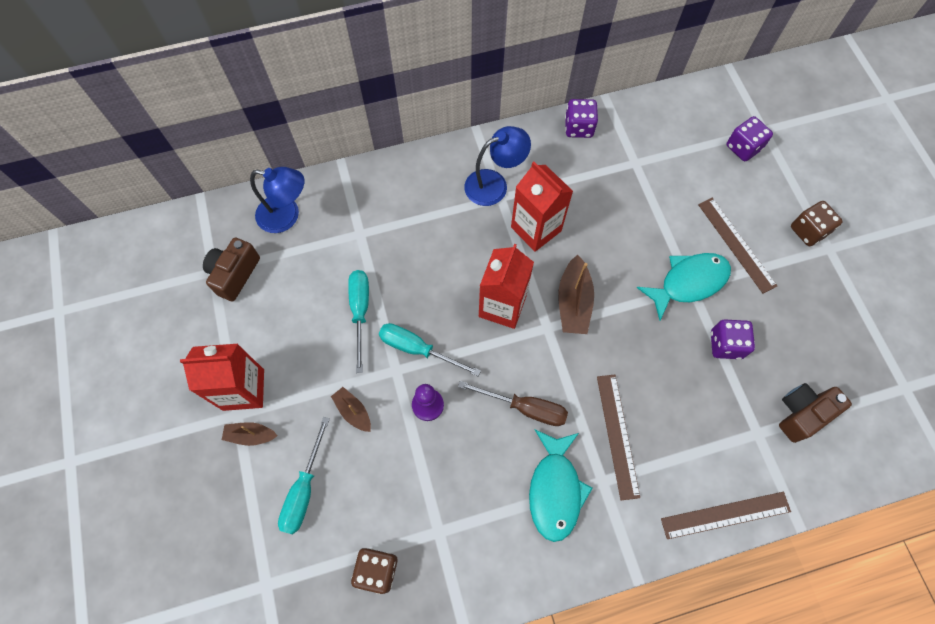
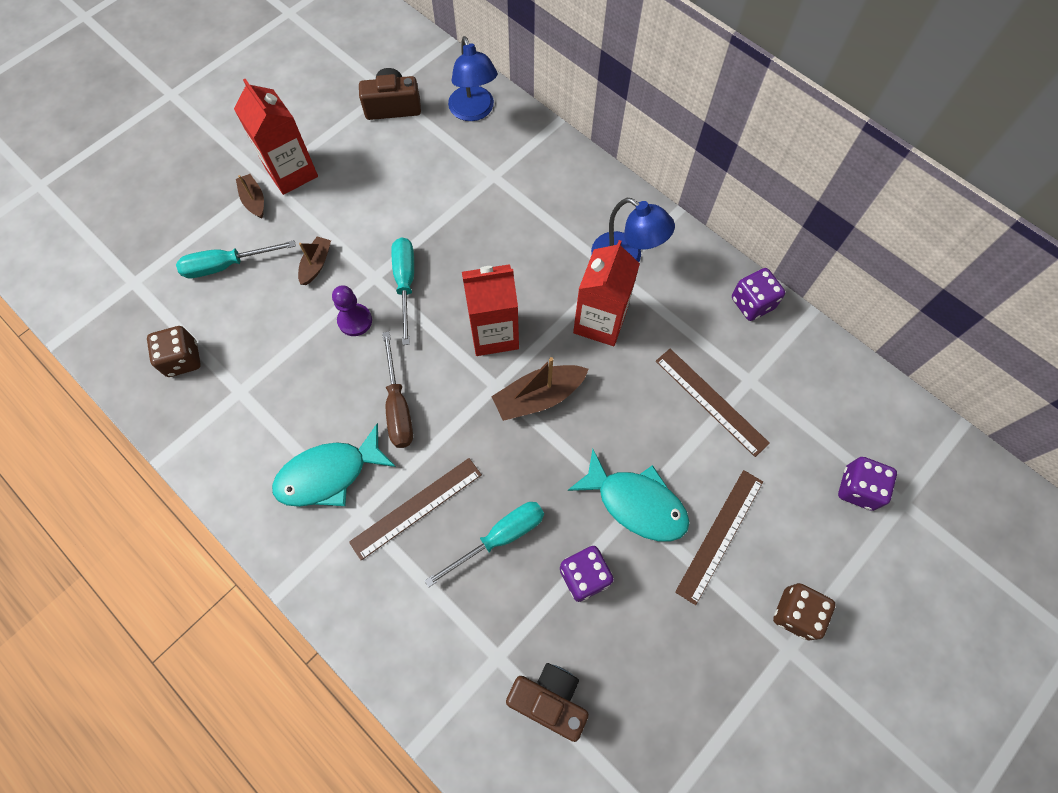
camera: 60 degrees right, 0 degrees up
(360, 311) = (415, 218): turquoise screwdriver -> turquoise screwdriver (500, 538)
(725, 515) = (386, 659): brown ruler -> brown ruler (711, 401)

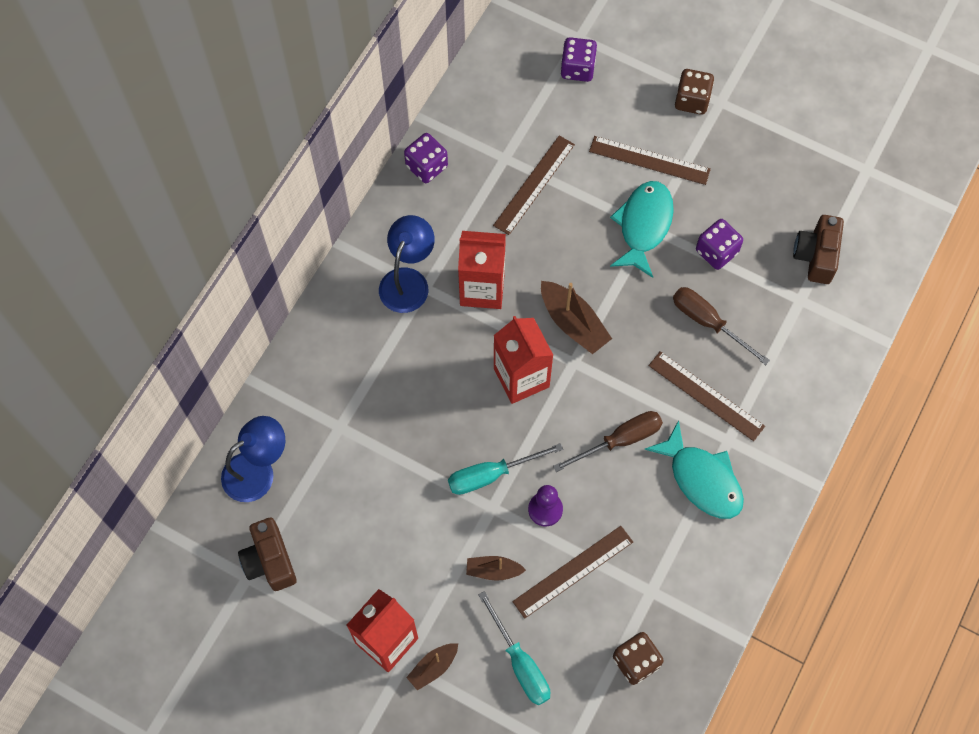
camera: 105 degrees left, 0 degrees up
(287, 329) = (573, 571): none -> brown ruler
(500, 538) = (708, 322): turquoise screwdriver -> brown screwdriver

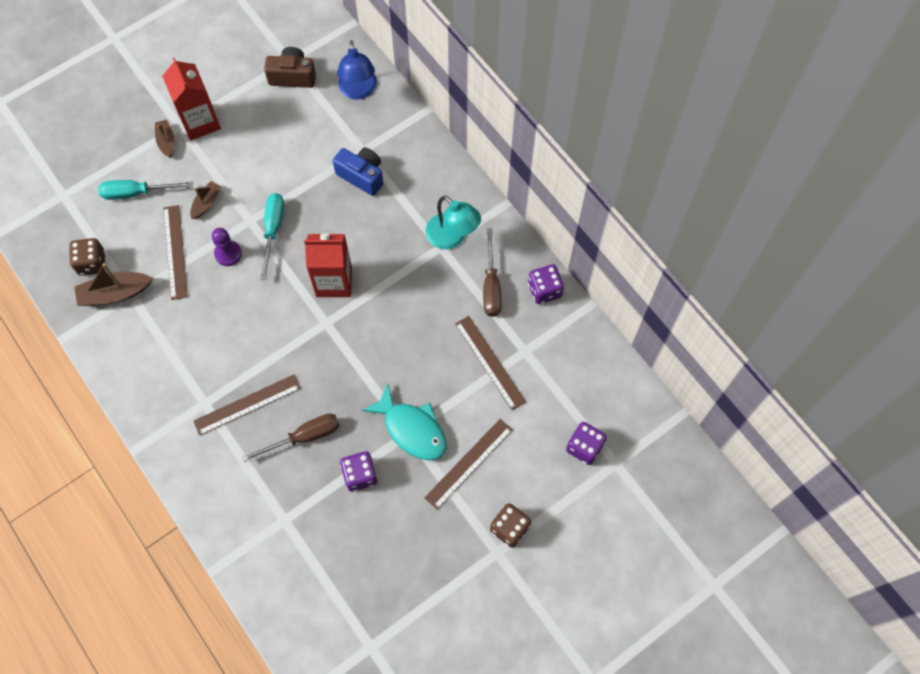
camera: 115 degrees right, 0 degrees up
(374, 411) = (362, 176): none -> blue camera
(408, 280) = (452, 237): blue lamp -> turquoise lamp
(482, 289) = (419, 285): red carton -> none
(573, 323) = (357, 337): brown boat -> brown boat (115, 293)
(620, 440) = (248, 326): brown screwdriver -> brown screwdriver (491, 286)
(702, 479) = (187, 369): turquoise fish -> none
(816, 256) = (314, 555): brown camera -> none

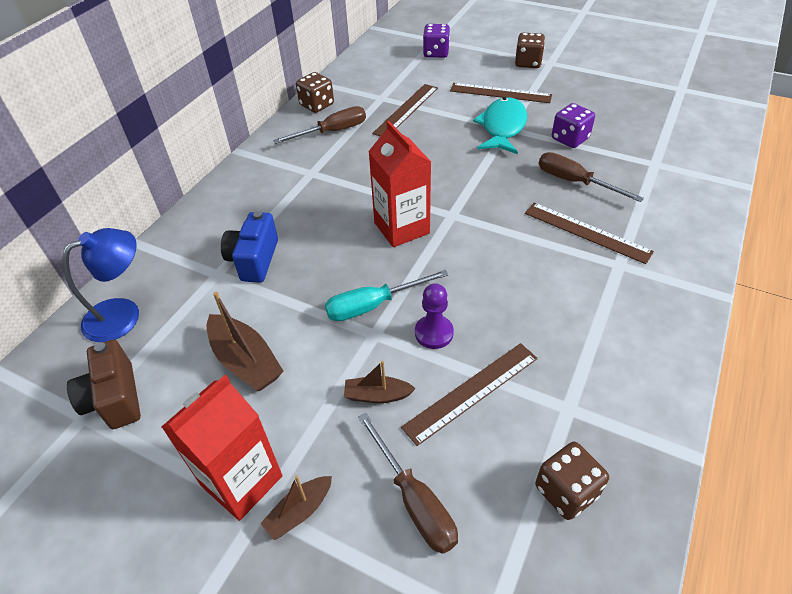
camera: 115 degrees left, 20 degrees down
(115, 293) = (582, 429): brown boat -> brown boat (245, 361)
(136, 193) = (414, 500): turquoise screwdriver -> brown screwdriver
(452, 237) = (296, 169): turquoise lamp -> none
(544, 290) = (317, 105): purple dice -> brown dice

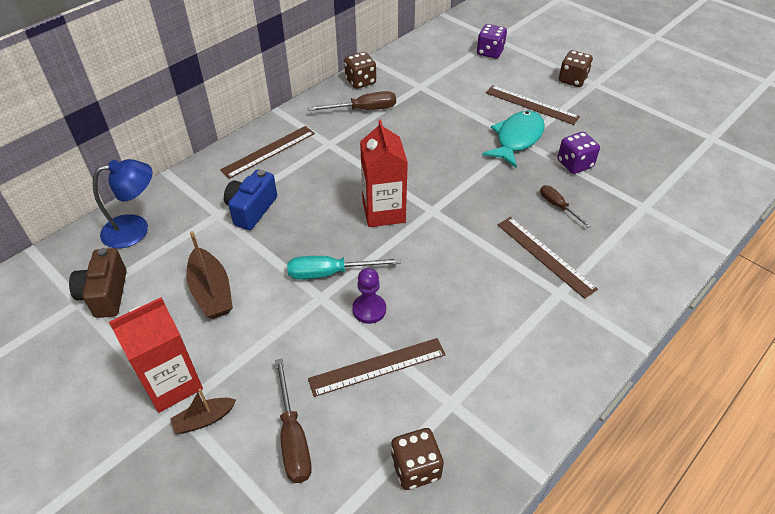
camera: 15 degrees right, 0 degrees up
(377, 395) = (301, 348): brown boat -> none
(406, 110) = (437, 103): brown ruler -> brown ruler (268, 151)
(574, 182) = (558, 206): brown screwdriver -> brown screwdriver, size x0.64

